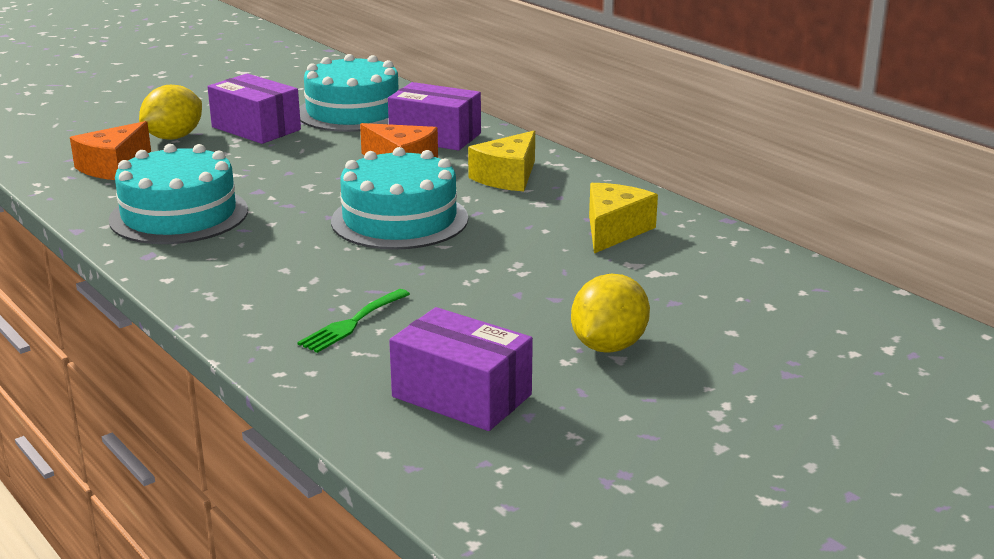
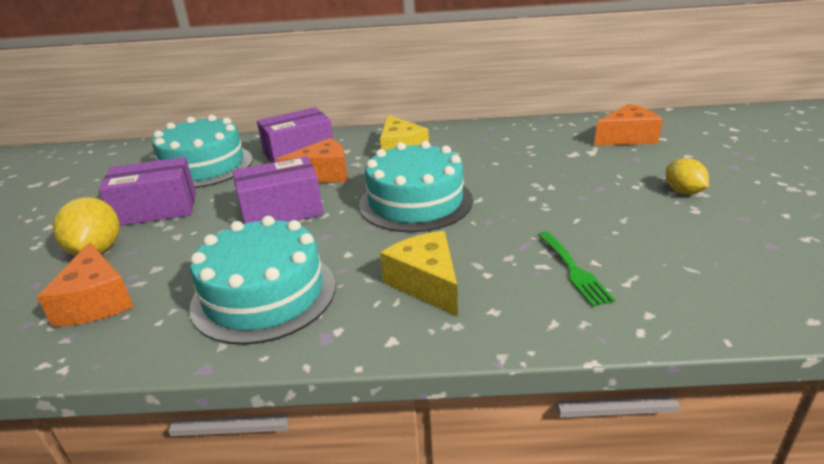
camera: 50 degrees left, 5 degrees up
(461, 396) = (729, 261): purple box -> purple box (281, 211)
(608, 346) = (683, 192): yellow lemon -> yellow lemon, size x0.66
(614, 230) = (521, 145): yellow cheese -> yellow cheese (426, 283)
(735, 284) = (627, 138): none -> orange cheese

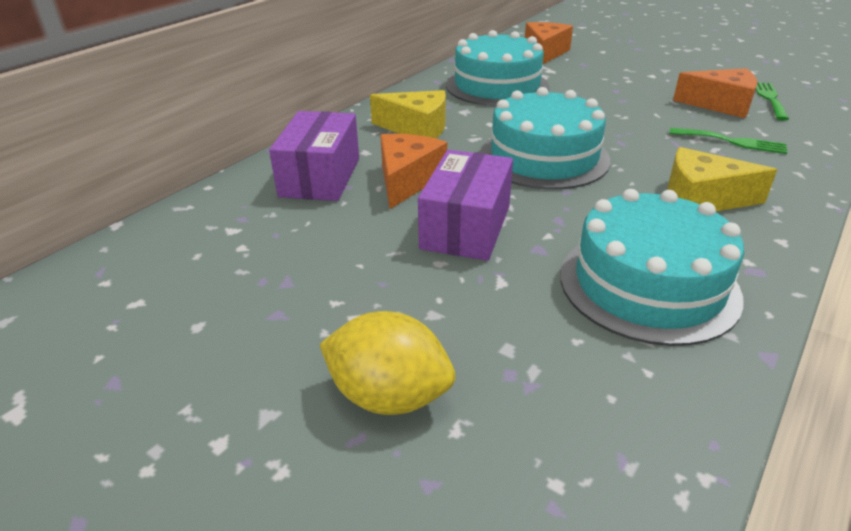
camera: 55 degrees left, 5 degrees up
(96, 301) = (550, 420): orange cheese -> orange cheese (720, 105)
(156, 209) = (323, 315): purple box -> none
(203, 166) = (238, 247): turquoise cake -> turquoise cake (497, 86)
(683, 192) = (656, 73): yellow lemon -> none
(736, 266) = (769, 99): none -> green fork

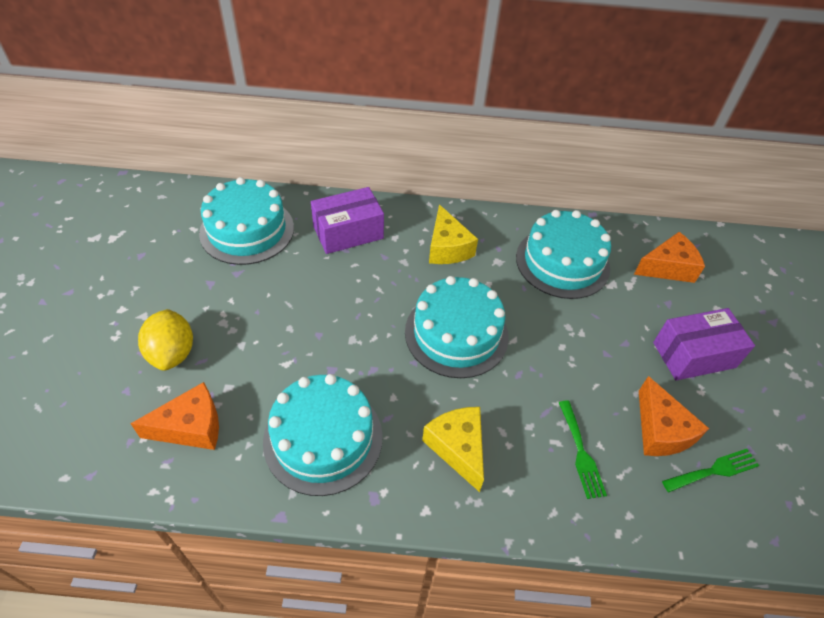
camera: 55 degrees right, 15 degrees up
(212, 251) = (247, 230): none -> turquoise cake
(407, 180) = (371, 274): orange cheese -> orange cheese (191, 427)
(466, 227) = (334, 325): purple box -> purple box (694, 355)

